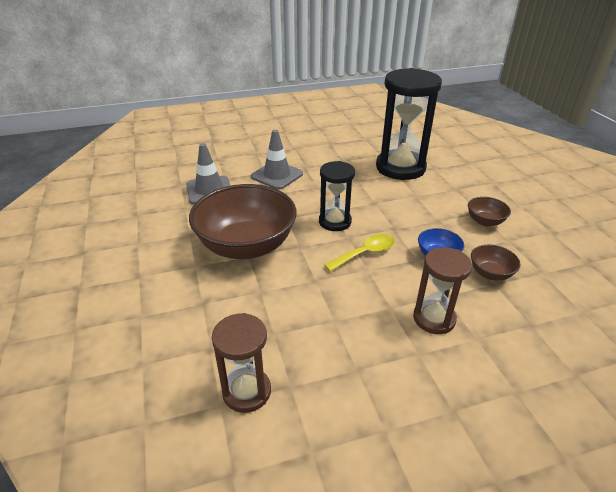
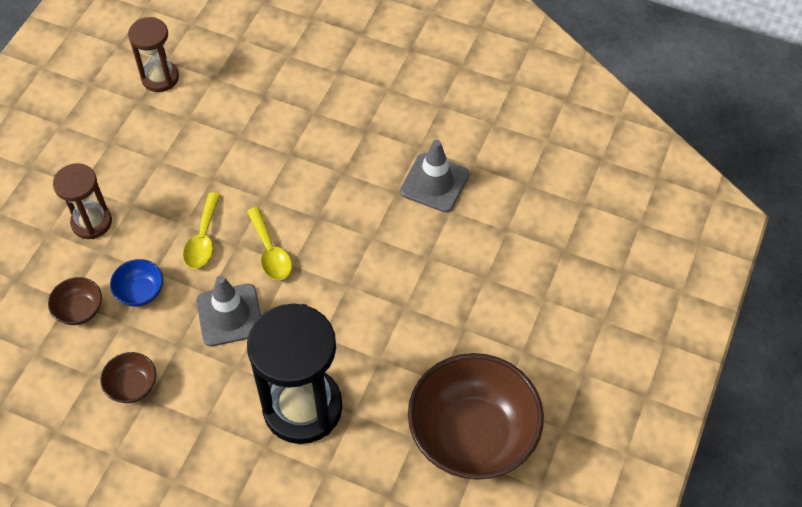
camera: 130 degrees right, 20 degrees up
(246, 246) = (306, 160): brown bowl -> brown bowl (472, 435)
(277, 175) = (409, 263): grey traffic cone -> grey traffic cone (230, 315)
(335, 222) = (270, 252): black hourglass -> yellow spoon

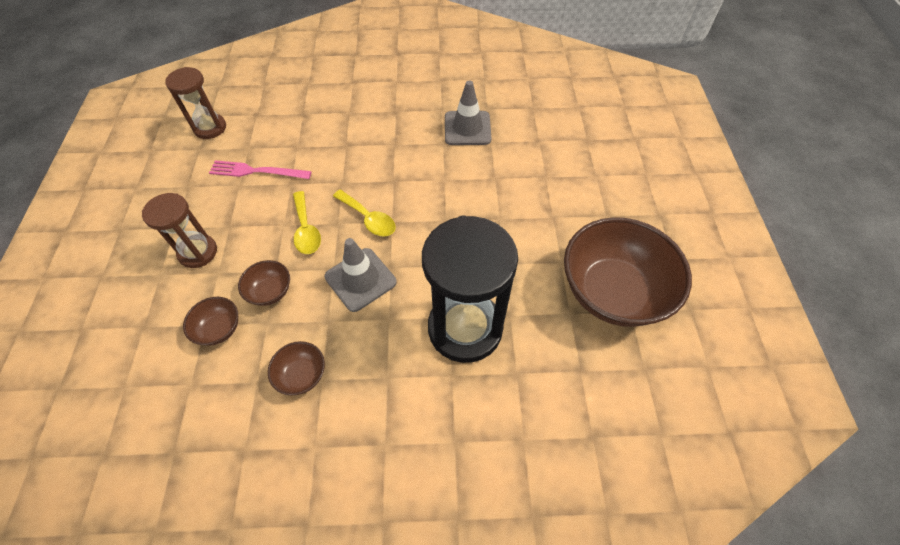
camera: 25 degrees left, 0 degrees up
(140, 292) = (270, 291): blue bowl -> brown bowl
(184, 151) = (256, 171): none -> pink fork

